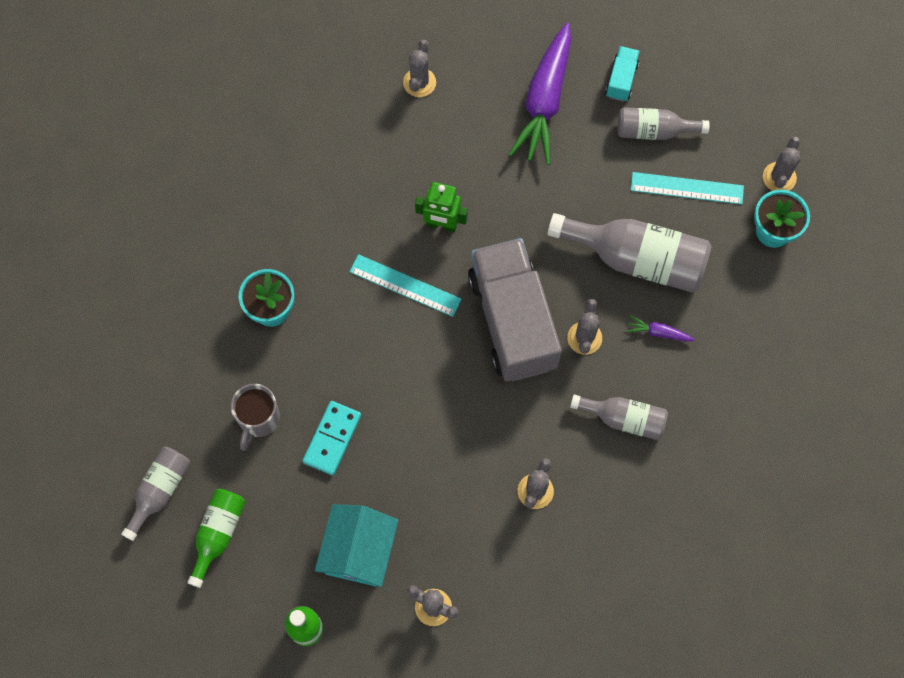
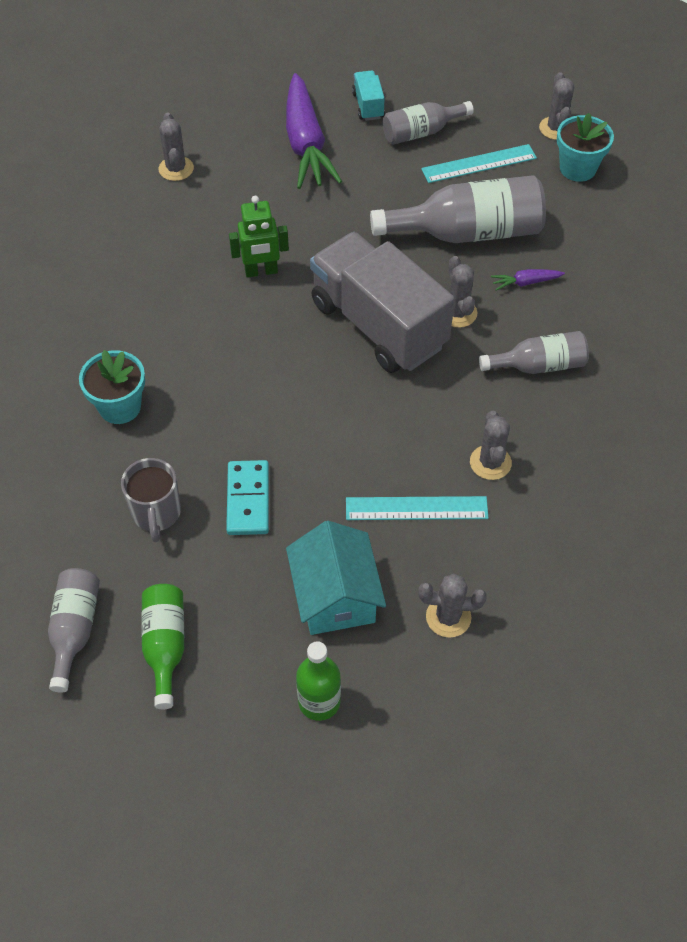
camera: 25 degrees left, 15 degrees down
(405, 285) = (252, 334): turquoise ruler -> turquoise ruler (416, 508)

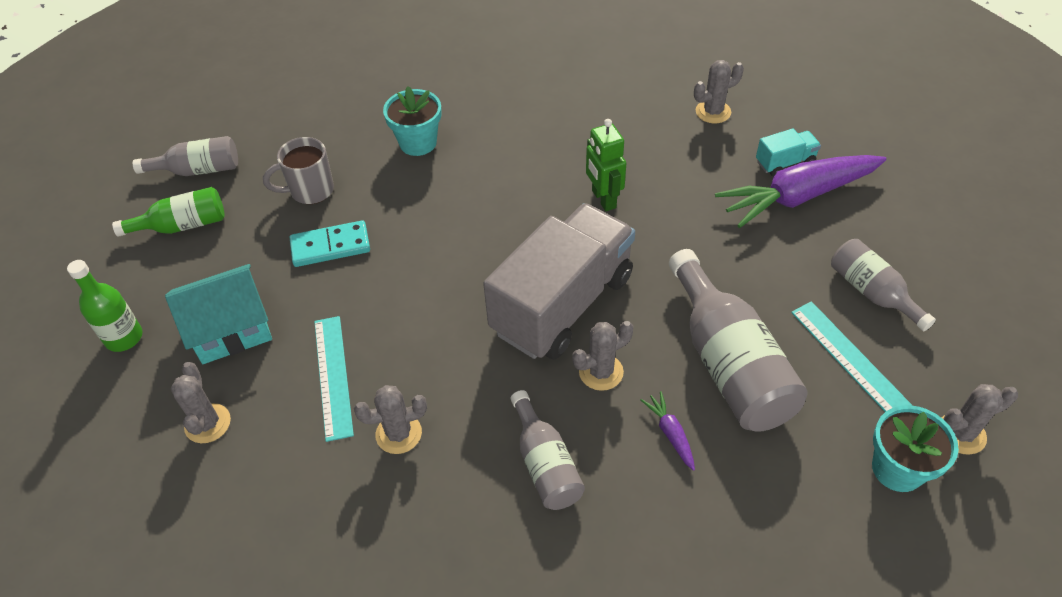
camera: 80 degrees right, 5 degrees down
(368, 105) = (888, 236): turquoise truck -> turquoise truck (785, 162)

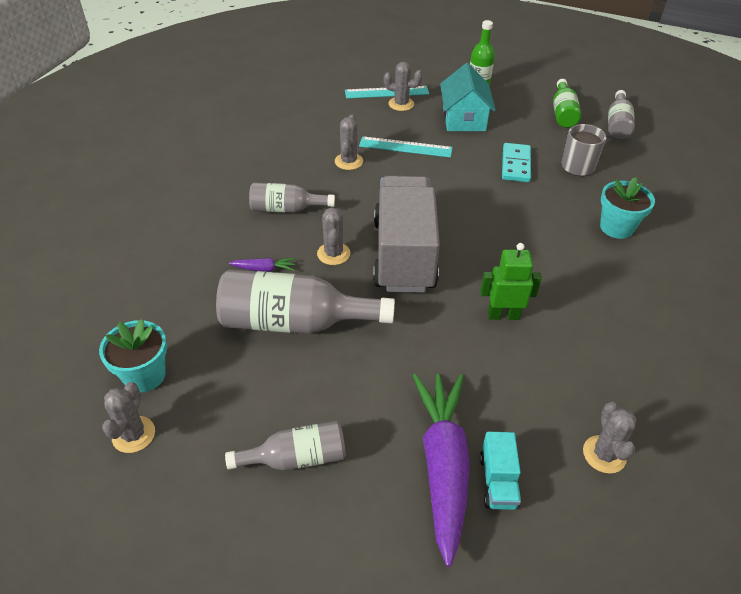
camera: 110 degrees right, 5 degrees down
(562, 304) = (403, 254): grey truck -> grey truck turned 150 degrees counterclockwise
(849, 357) = (248, 400): turquoise ruler -> turquoise ruler (386, 92)

